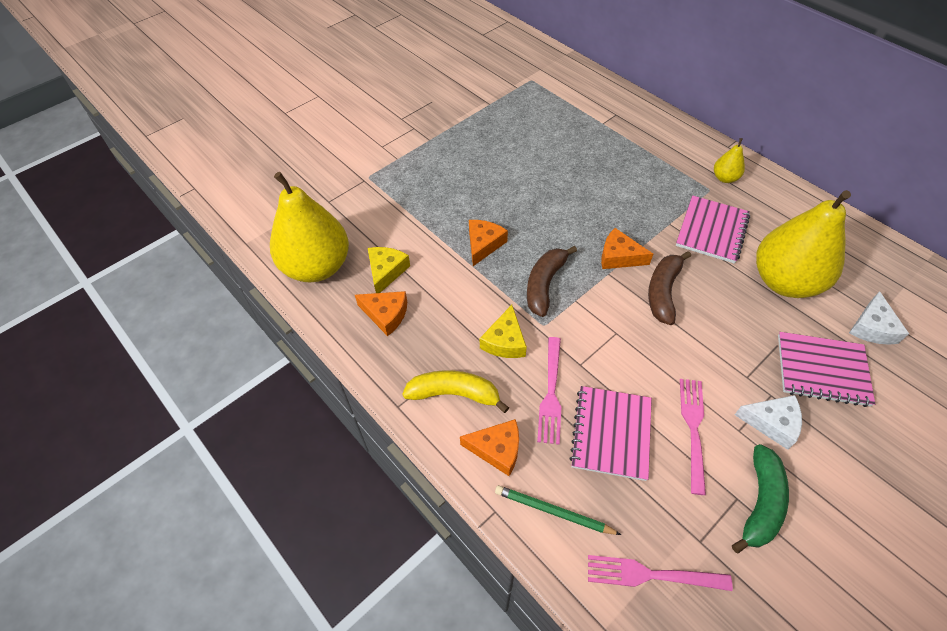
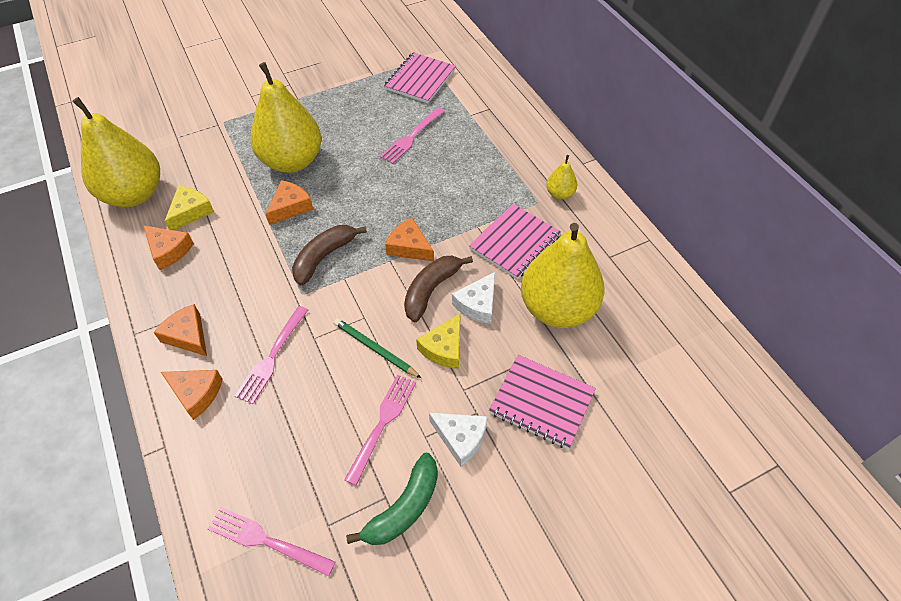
camera: 15 degrees right, 0 degrees up
(454, 394) = (188, 335): yellow banana -> orange cheese
(459, 200) = (292, 161): none -> yellow pear
(505, 341) = (258, 300): yellow cheese -> yellow cheese (444, 348)
(553, 512) = (213, 461): green pencil -> green pencil (375, 349)
(561, 154) = (411, 137): none -> pink fork
(611, 433) = (305, 407): pink notebook -> pink notebook (420, 79)
(872, 327) = (619, 374): white cheese -> white cheese (477, 304)

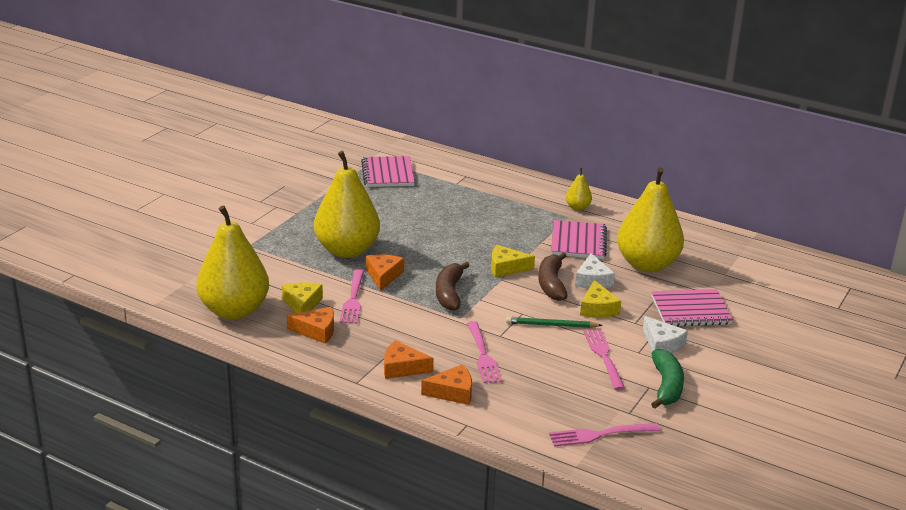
camera: 35 degrees left, 25 degrees down
(409, 247) = (506, 268): orange cheese -> yellow cheese
(411, 137) = (427, 209): pink fork -> pink fork (353, 299)
(461, 438) = (662, 344): white cheese -> white cheese turned 60 degrees clockwise

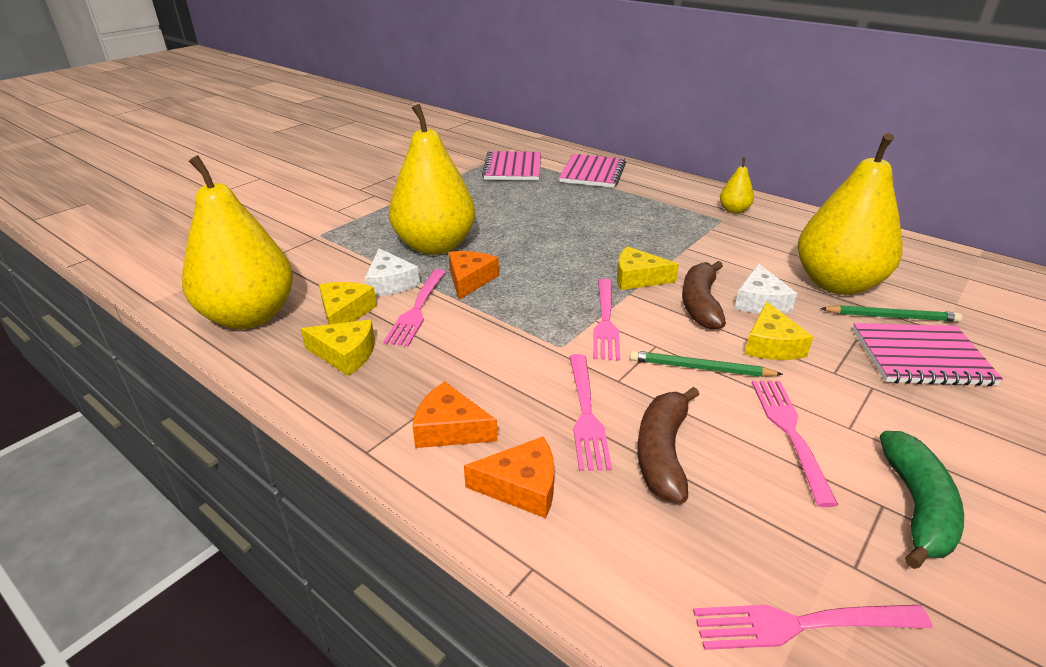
camera: 10 degrees right, 5 degrees up
(316, 331) = (345, 354): orange cheese -> yellow cheese
(449, 293) = (553, 309): brown banana -> brown banana (662, 452)
(487, 300) = (605, 321): none -> pink fork
(578, 242) = (736, 250): pink notebook -> pink notebook (592, 173)
(662, 344) = (887, 415): white cheese -> white cheese (390, 283)
(678, 285) = (891, 316): none -> green pencil

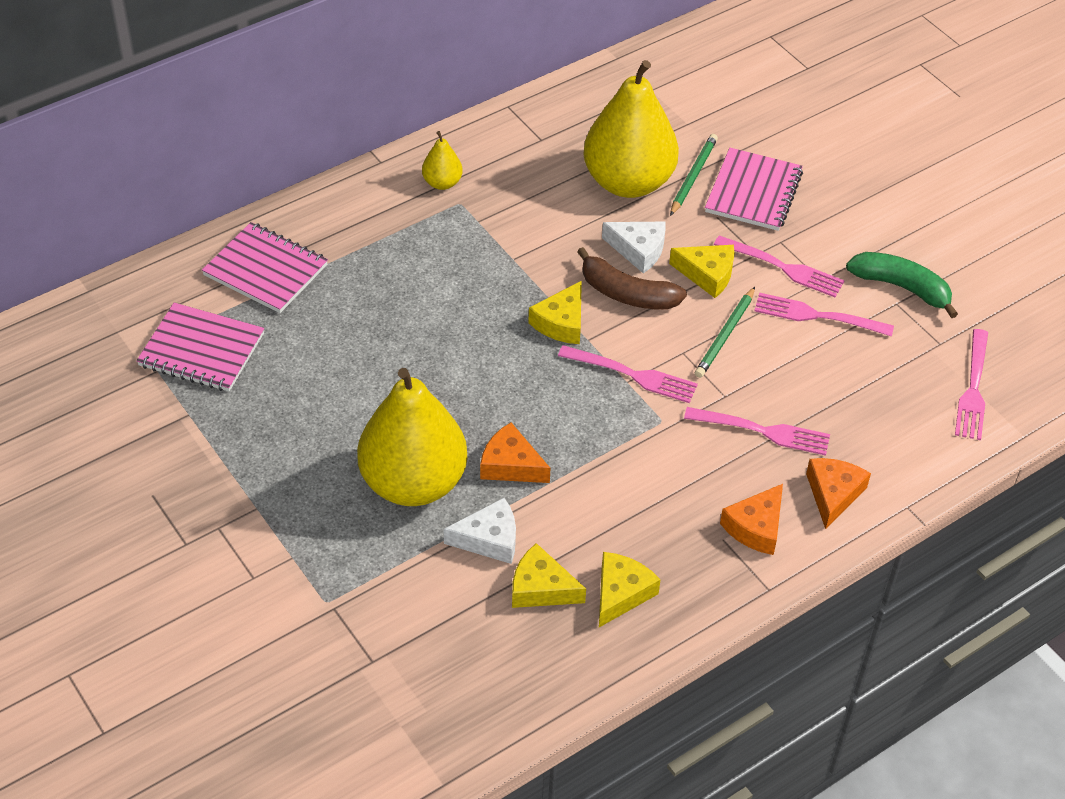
camera: 75 degrees left, 15 degrees up
(250, 316) = (515, 679): yellow pear -> none
(417, 309) = (556, 522): pink fork -> pink fork (783, 268)
(662, 452) = (819, 399): brown banana -> none

